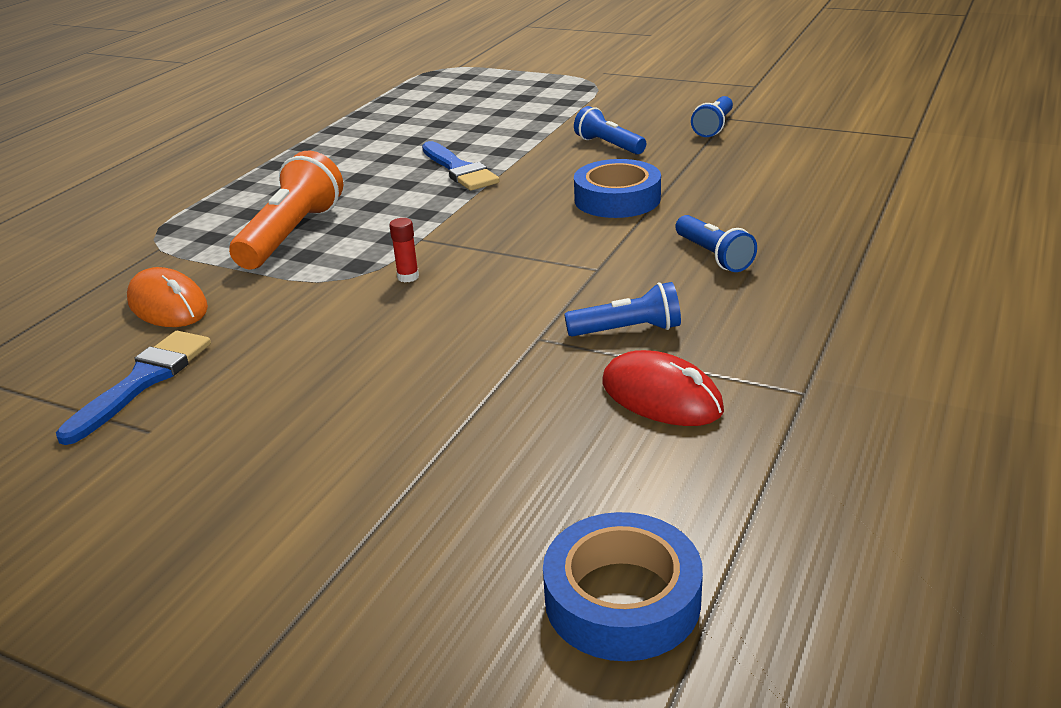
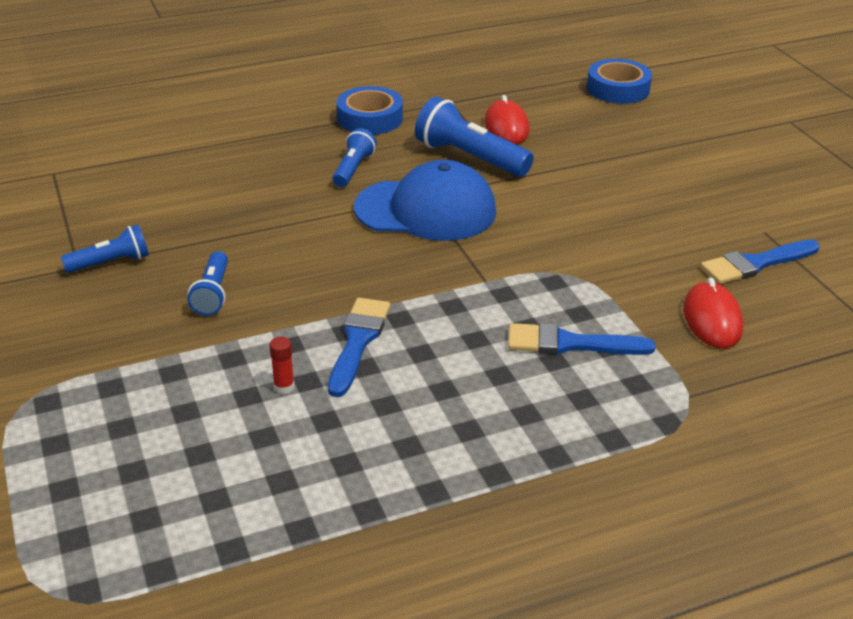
camera: 140 degrees left, 5 degrees up
(168, 305) = (712, 319): orange mouse -> red mouse
(292, 234) = (570, 343): orange flashlight -> blue brush
(408, 277) = (534, 252): red glue stick -> red glue stick (284, 387)
(570, 259) = (426, 210): none -> blue cap
(617, 199) = (316, 237): blue tape -> blue tape (370, 118)
(628, 330) = (469, 158): blue flashlight -> blue flashlight, size x1.69

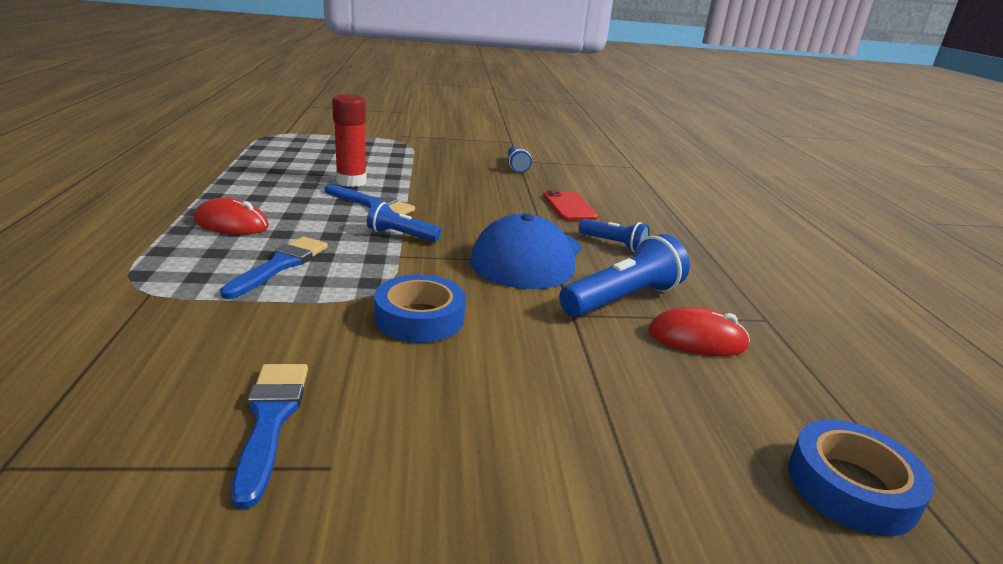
camera: 105 degrees right, 10 degrees down
(213, 294) = (462, 181): blue flashlight -> blue flashlight (401, 235)
(259, 203) = (569, 206): none -> red phone
(284, 387) = (351, 182): red glue stick -> red glue stick, size x2.29
(370, 118) = (717, 269): blue tape -> blue tape (419, 318)
(712, 319) = (219, 343): red mouse -> red mouse (231, 224)

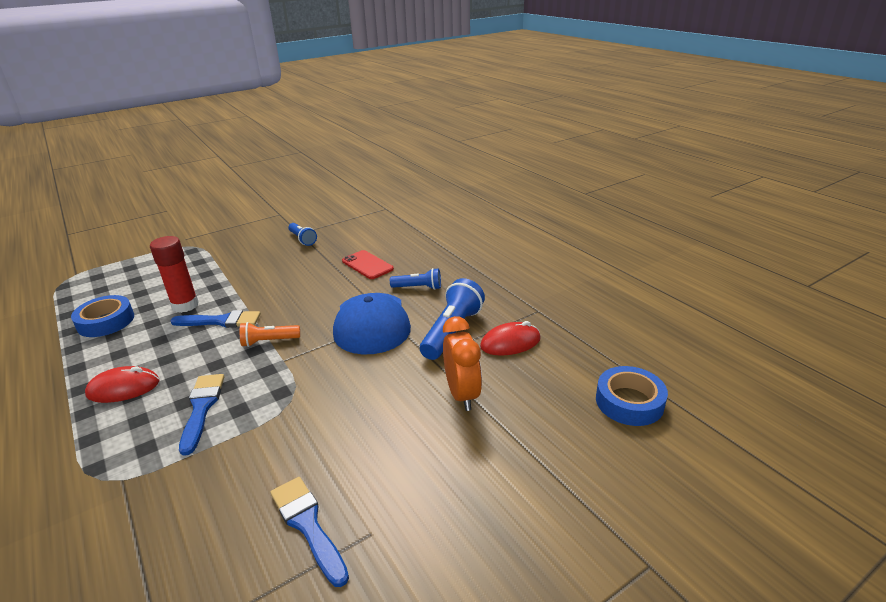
camera: 25 degrees left, 5 degrees up
(401, 235) = (269, 341): blue flashlight -> orange flashlight
(419, 318) = (339, 405): blue tape -> blue tape (106, 321)
(582, 368) = (462, 394): none -> orange clock

